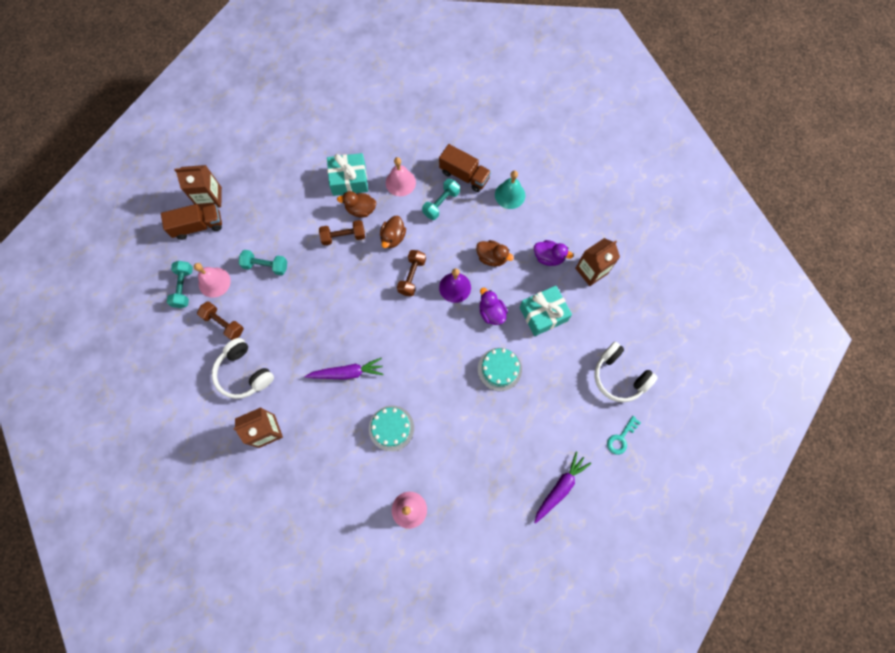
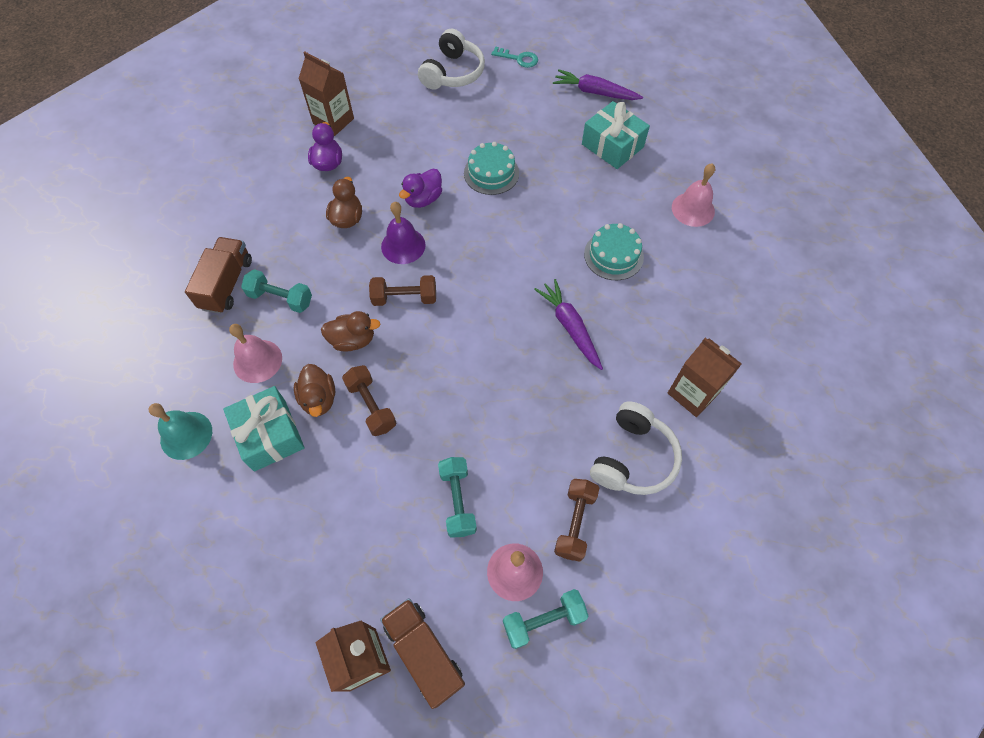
camera: 110 degrees left, 10 degrees down
(510, 195) = (247, 224): turquoise bell -> turquoise bell (186, 435)
(543, 314) = (406, 150): turquoise gift -> turquoise gift (612, 146)

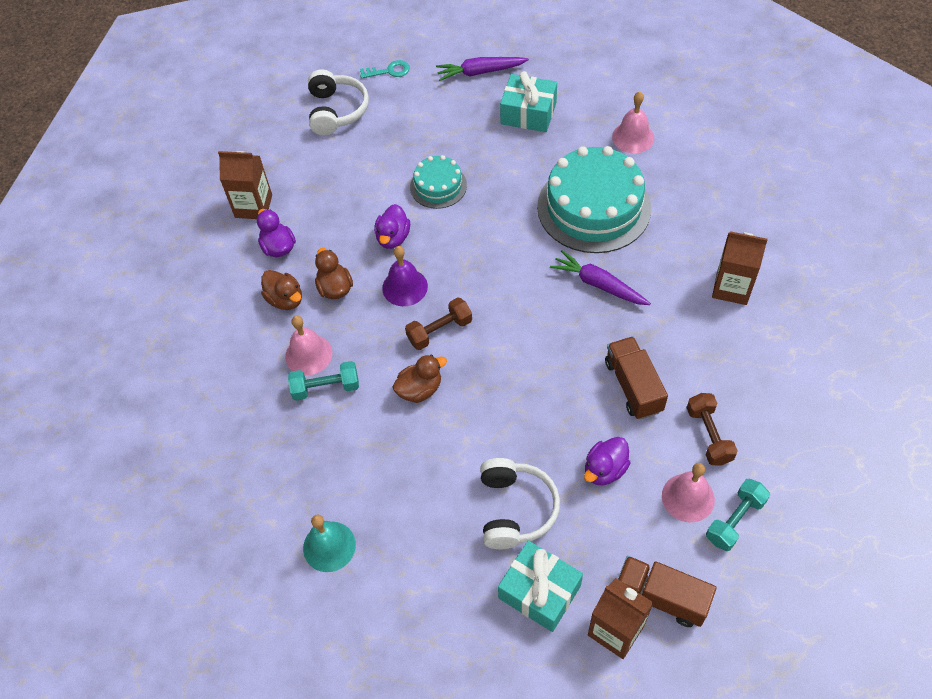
camera: 25 degrees left, 5 degrees down
(226, 284) = (264, 401): brown truck -> brown truck (633, 386)
(257, 361) = (346, 451): pink bell -> pink bell (308, 354)
(270, 435) = (405, 505): turquoise gift -> turquoise gift (539, 592)
(319, 399) = (426, 453): brown duck -> brown duck (285, 299)
(371, 406) = (477, 434): brown dumbbell -> none
(458, 501) = (605, 470): turquoise dumbbell -> purple duck
(613, 255) = (594, 207): turquoise cake -> turquoise cake, size x1.94
(633, 458) = (719, 362): white headphones -> white headphones (515, 509)

